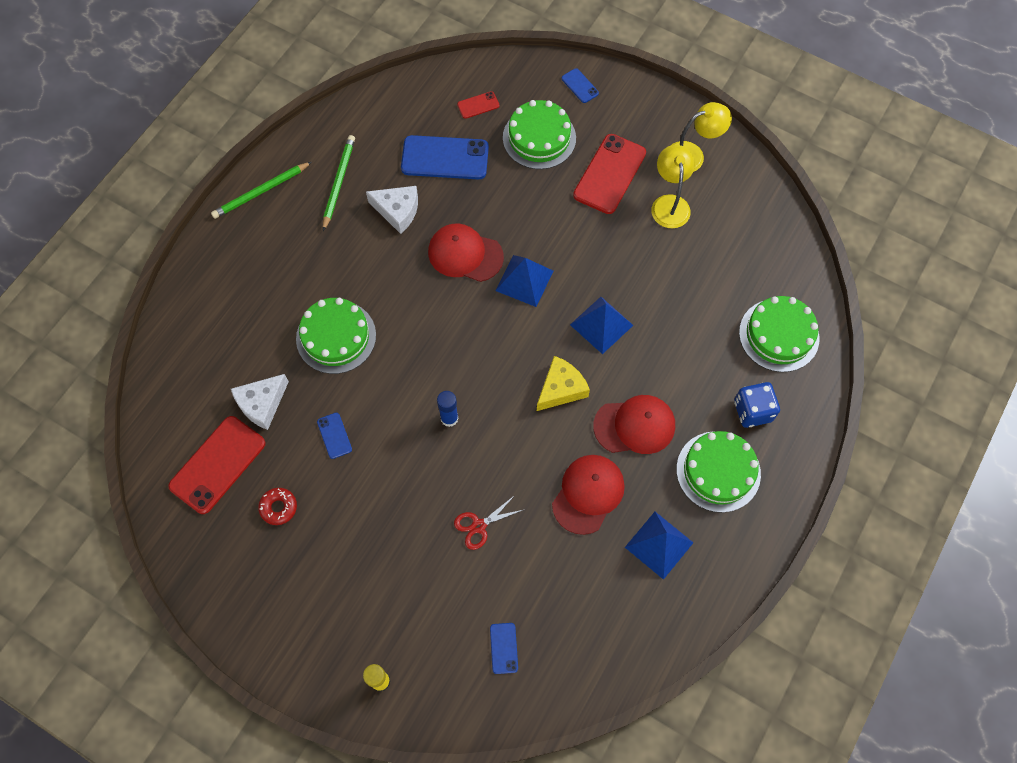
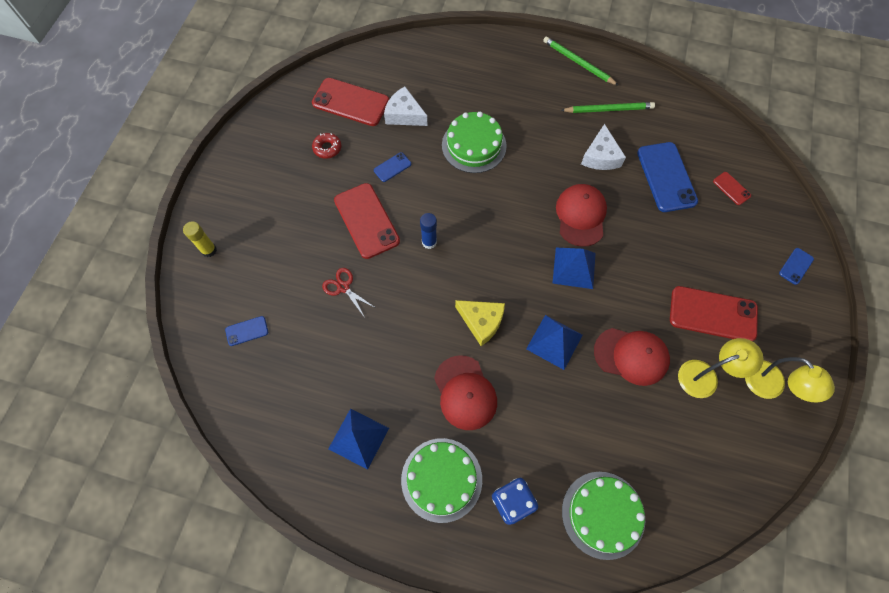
camera: 75 degrees right, 0 degrees up
(399, 481) = (366, 220): none -> red phone
(539, 138) = (722, 245): green cake -> none
(588, 494) = (391, 367): red cap -> red cap (631, 356)

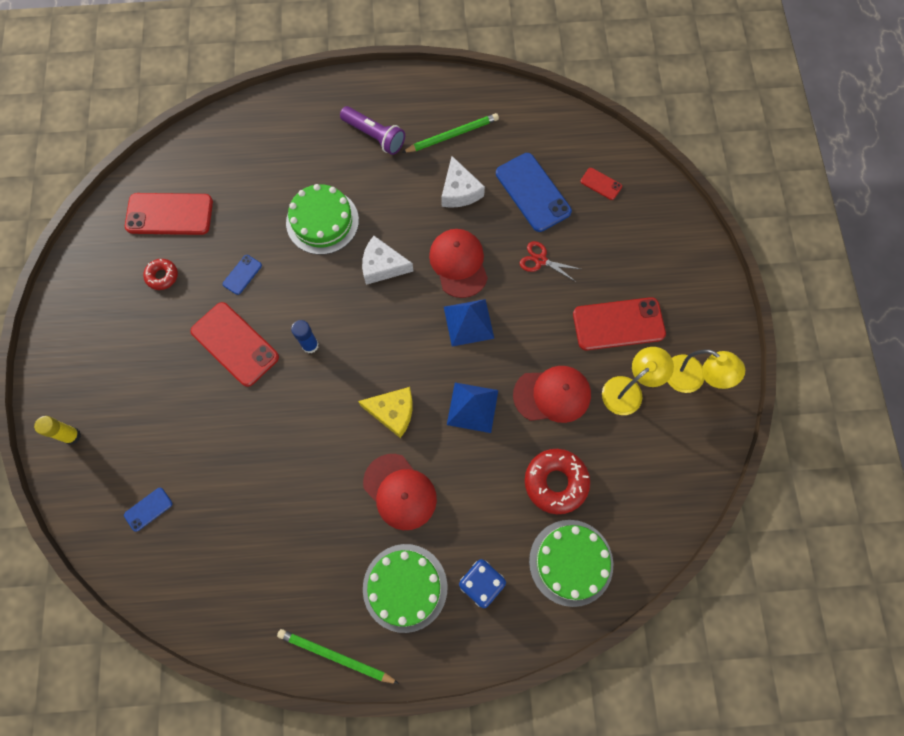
camera: 20 degrees left, 5 degrees up
(343, 287) = (236, 426): red scissors -> red scissors (540, 260)
(358, 438) = (307, 578): blue pyramid -> none
(404, 114) = (235, 210): white cheese -> white cheese (382, 266)
(541, 91) = (374, 136): none -> purple flashlight
(578, 63) = (404, 91): green pencil -> green pencil (335, 656)
(611, 435) = (555, 482): none -> red donut
(796, 266) = (684, 246): blue phone -> none

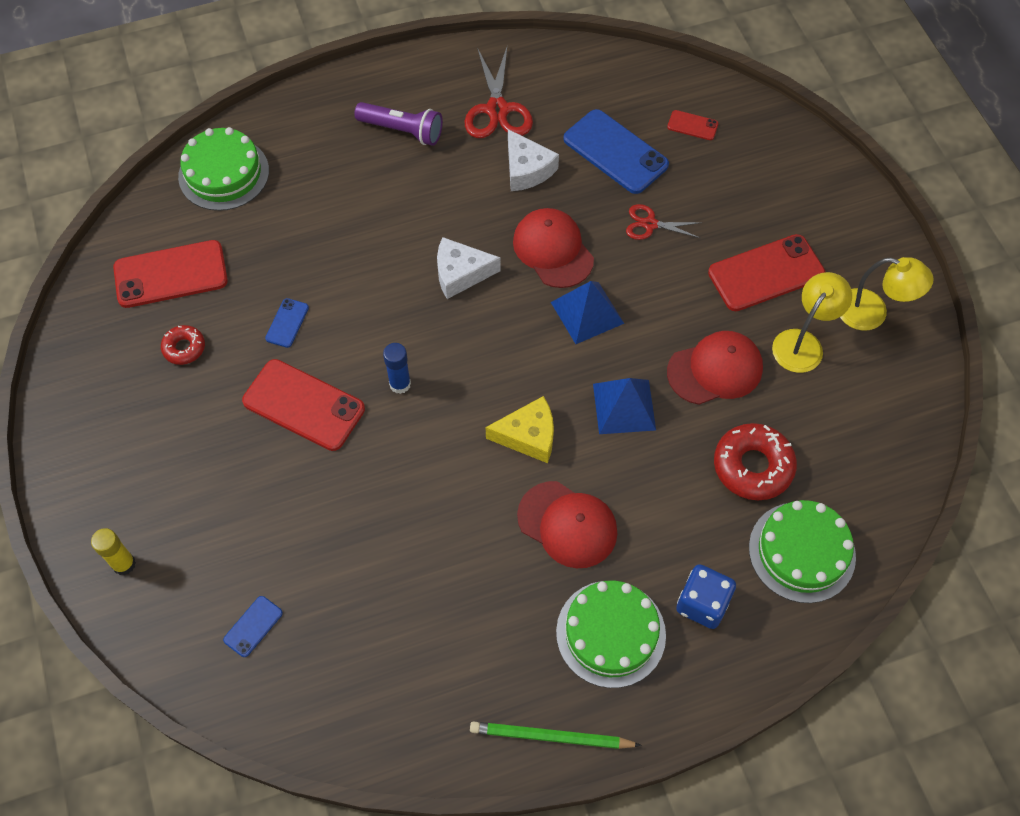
camera: 15 degrees left, 10 degrees down
(322, 221) = (369, 240): green cake -> green cake (224, 173)
(452, 135) = (497, 110): green pencil -> red scissors

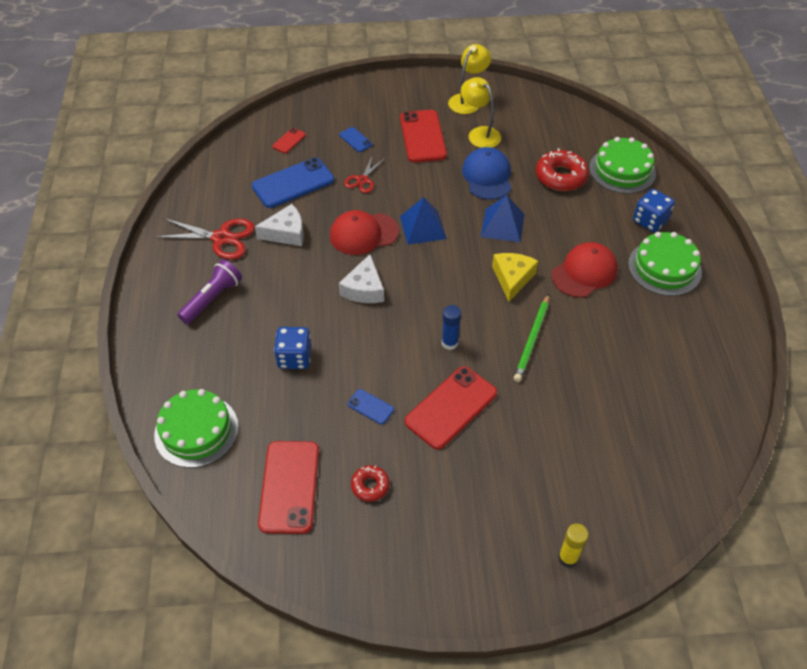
camera: 75 degrees left, 10 degrees down
(253, 626) = (635, 470): blue phone -> blue phone (355, 140)
(338, 232) = (294, 358): none -> blue dice
(551, 737) = (732, 312): green pencil -> green pencil (532, 340)
(715, 370) = (487, 176): red cap -> blue cap

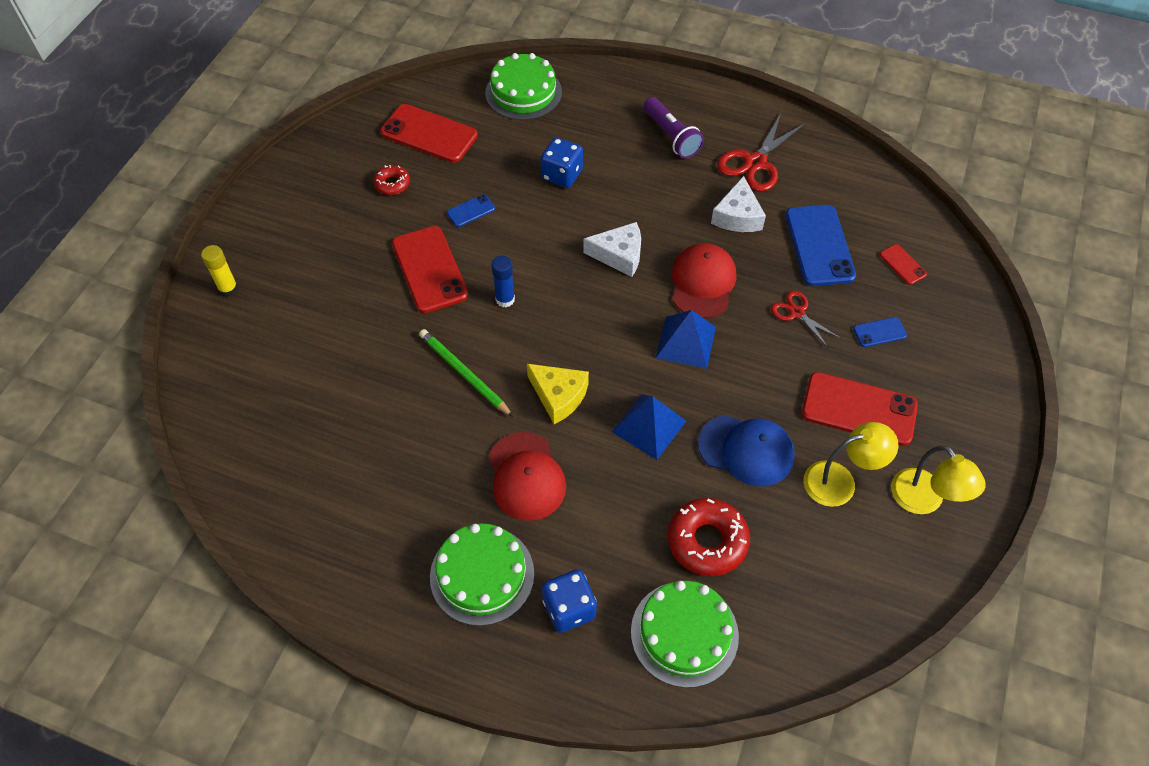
camera: 115 degrees right, 5 degrees up
(364, 289) = (619, 255): white cheese -> white cheese turned 150 degrees clockwise

